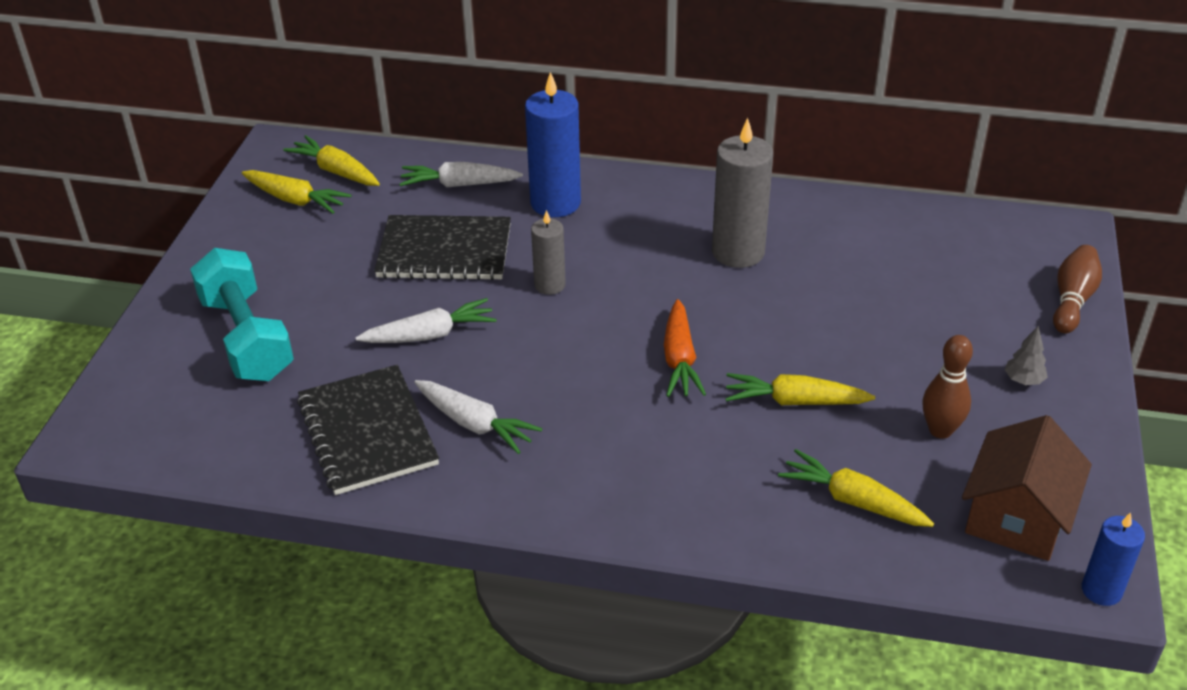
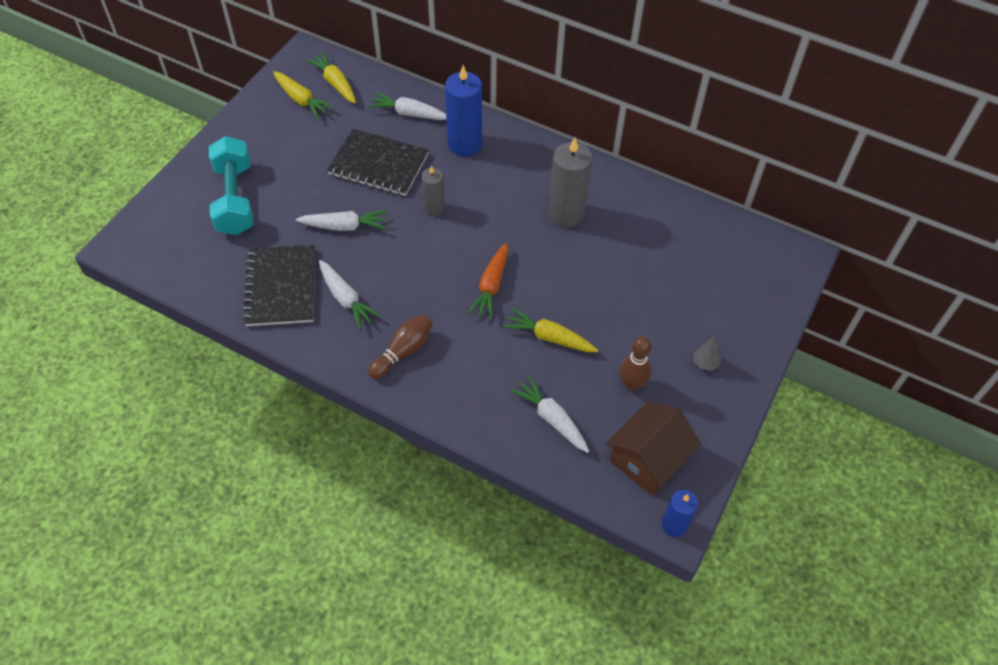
camera: 15 degrees right, 15 degrees up
(853, 500) = (551, 418): yellow carrot -> white carrot
(1072, 300) = (771, 311): brown bowling pin -> brown bowling pin (403, 352)

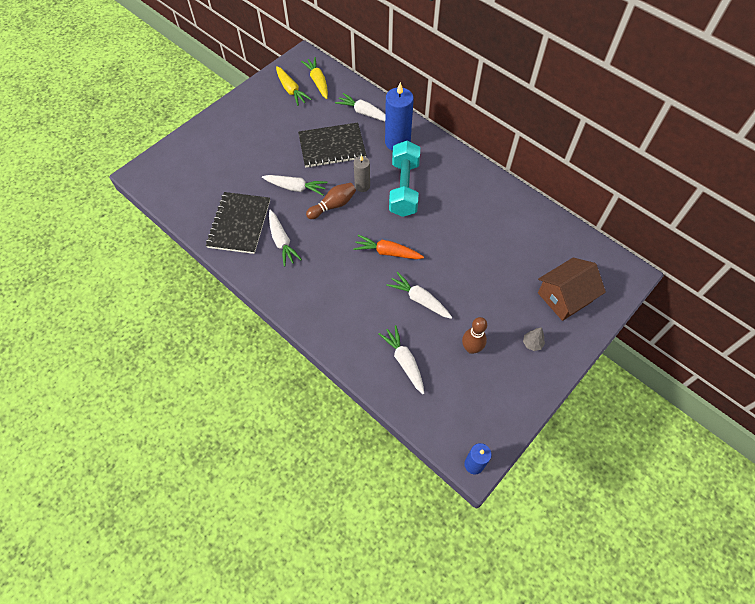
camera: 15 degrees right, 5 degrees up
(235, 199) = (226, 154): turquoise dumbbell -> turquoise dumbbell (404, 188)
(379, 164) = (332, 146): black notebook -> black notebook turned 45 degrees counterclockwise
(403, 352) = (311, 288): brown bowling pin -> brown bowling pin (333, 205)
(491, 286) = (387, 252): orange carrot -> orange carrot turned 75 degrees clockwise
(549, 337) = (419, 299): yellow carrot -> white carrot
(566, 214) = (457, 208): grey candle -> none
(648, 459) = (468, 409): brown house -> brown house (565, 297)

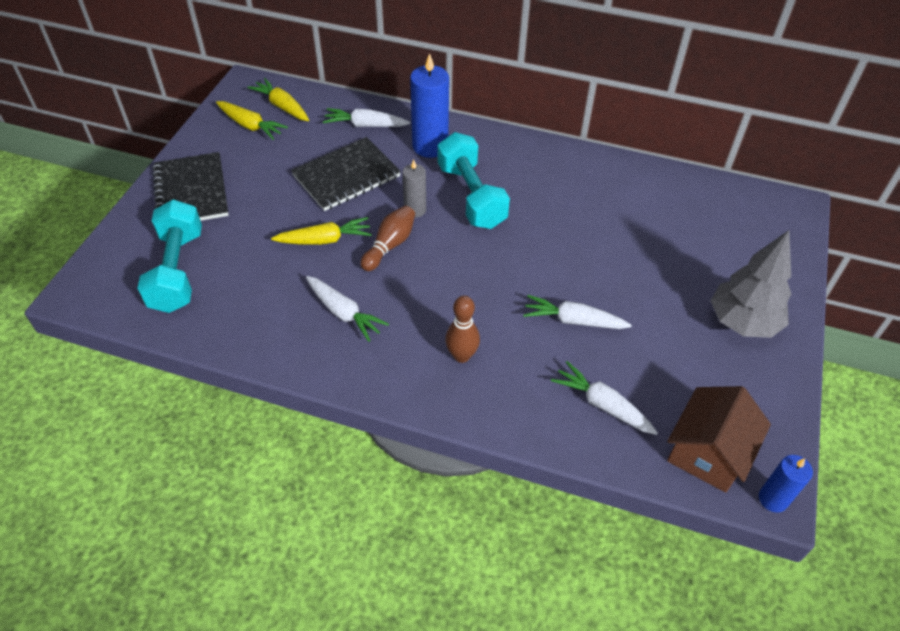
camera: 25 degrees left, 10 degrees down
(201, 179) = (177, 271): none -> turquoise dumbbell
(239, 224) = (268, 311): black notebook -> black notebook (191, 191)
(295, 188) = (324, 240): white carrot -> yellow carrot
(387, 252) = (497, 278): orange carrot -> none
(471, 348) = (675, 355): brown bowling pin -> brown bowling pin (461, 356)
(532, 343) = (742, 322): grey tree -> grey tree, size x2.48
(565, 297) = (743, 256): brown house -> brown house (708, 452)

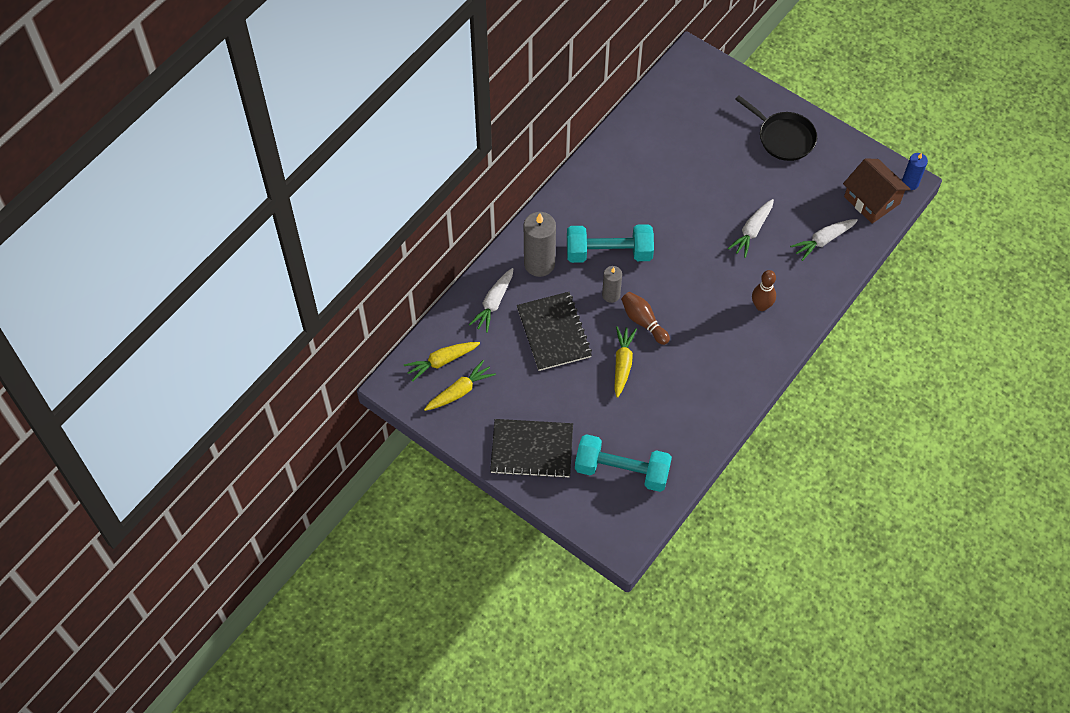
camera: 70 degrees left, 10 degrees up
(343, 313) = (701, 367): white carrot -> none
(430, 146) = (539, 263): blue candle -> grey candle
(742, 322) = (783, 137): grey tree -> black pan

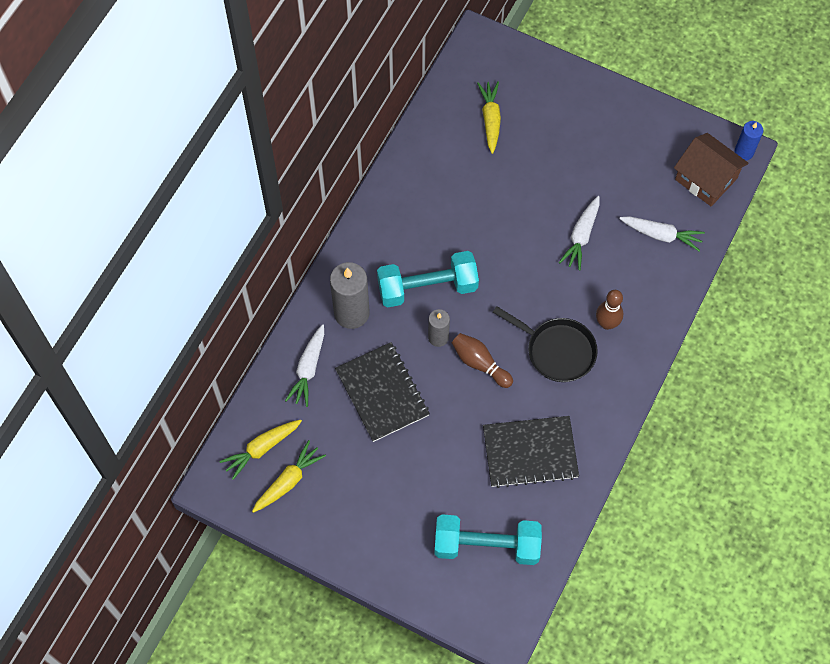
camera: 10 degrees left, 5 degrees up
(532, 449) = (381, 537): black notebook -> black notebook (530, 452)
(622, 364) = (465, 417): yellow carrot -> yellow carrot (490, 119)
(783, 137) = (596, 120): black pan -> black pan (557, 351)
(823, 240) = (661, 235): white carrot -> white carrot turned 120 degrees counterclockwise

